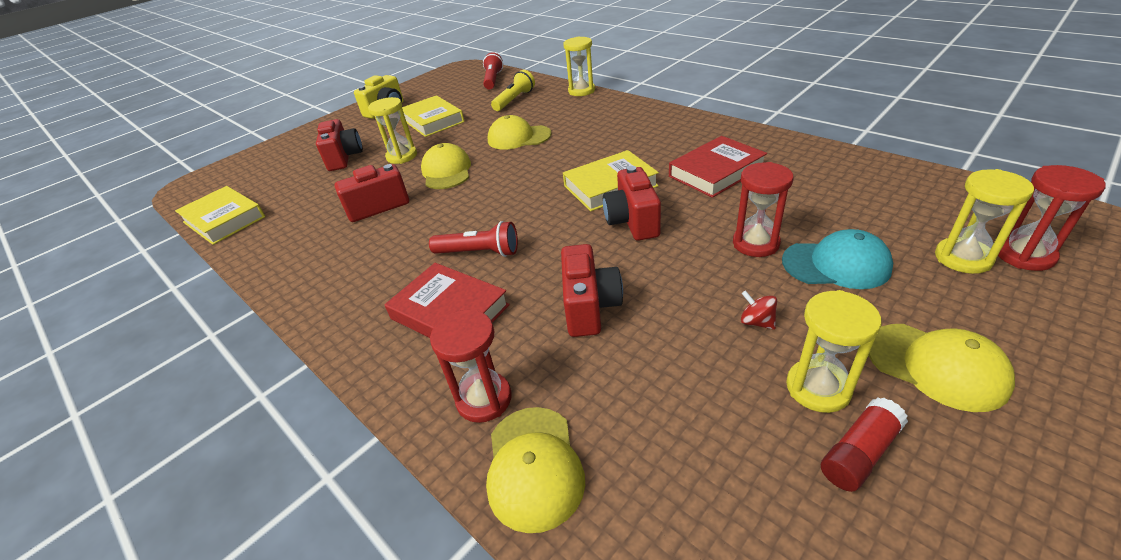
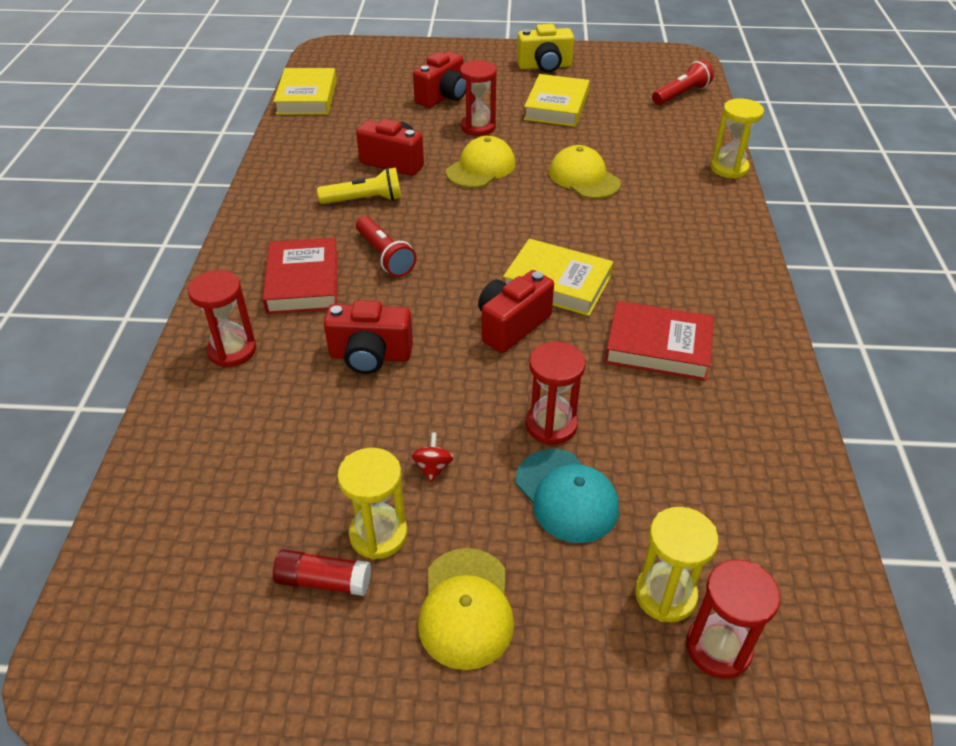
camera: 45 degrees right, 5 degrees up
(402, 156) = (478, 127): yellow hourglass -> red hourglass
(514, 100) = (655, 133): yellow flashlight -> yellow flashlight (364, 200)
(534, 467) = (192, 407): yellow cap -> none
(589, 307) = (370, 356): red camera -> red camera turned 45 degrees clockwise

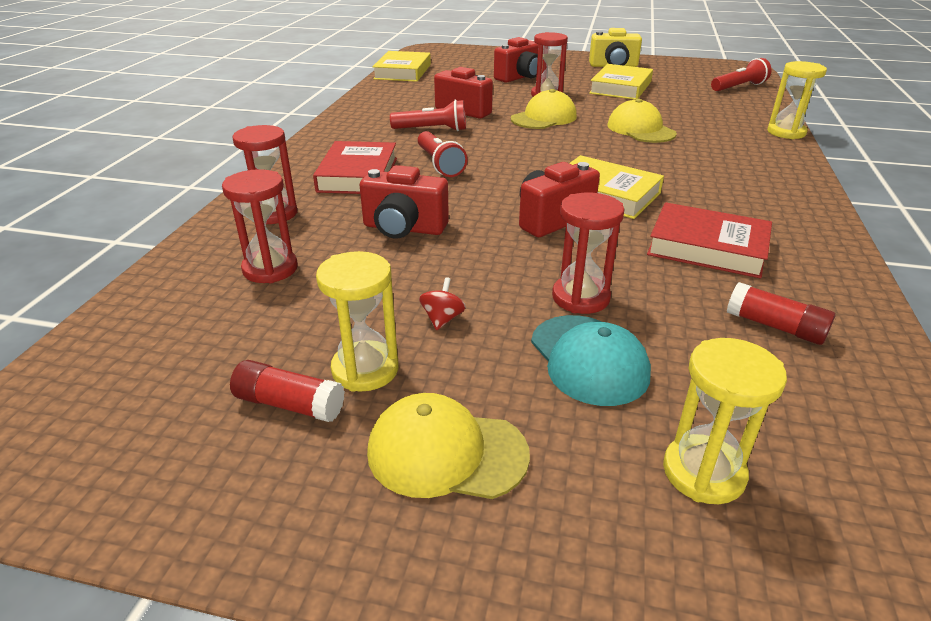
camera: 10 degrees right, 10 degrees down
(364, 200) = (432, 130): yellow flashlight -> red flashlight
(466, 608) = (446, 452): yellow cap -> yellow cap turned 90 degrees clockwise
(717, 436) = (775, 326): none -> red glue stick
(718, 648) = (776, 544): red hourglass -> red hourglass (270, 269)

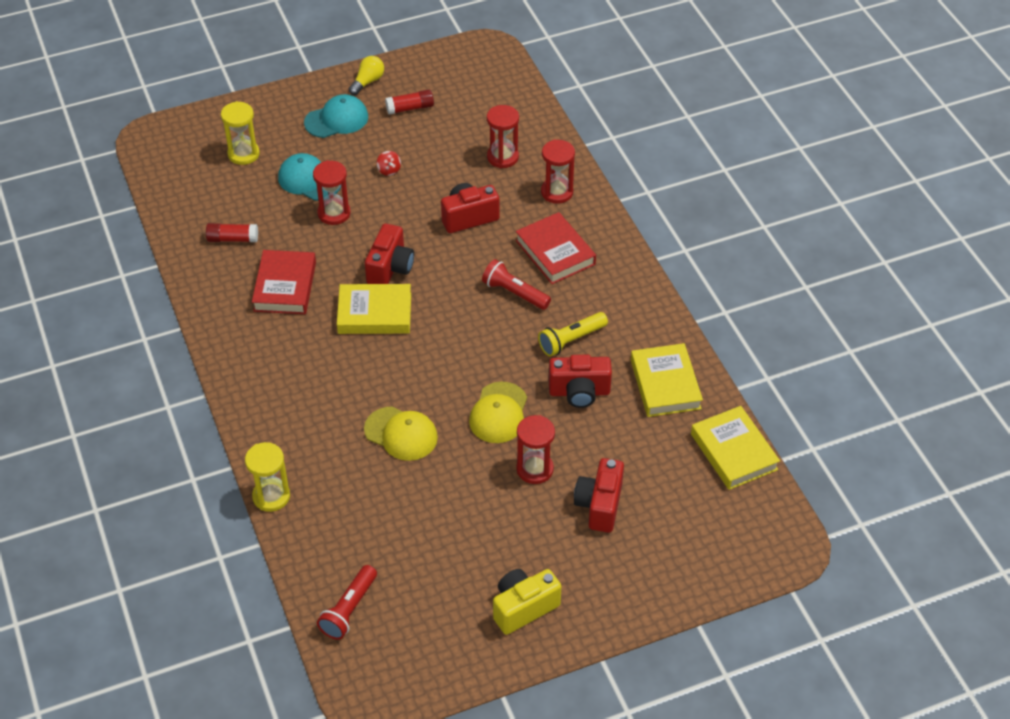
camera: 145 degrees right, 15 degrees up
(292, 516) = (367, 82): none -> yellow light bulb
(365, 369) = (397, 133): yellow hourglass -> none
(432, 130) = (571, 340): red flashlight -> yellow flashlight
(446, 452) = (336, 120): yellow cap -> turquoise cap
(620, 87) = (474, 534): yellow book -> yellow book (665, 384)
(707, 247) = (285, 286): red book -> red book turned 75 degrees counterclockwise

